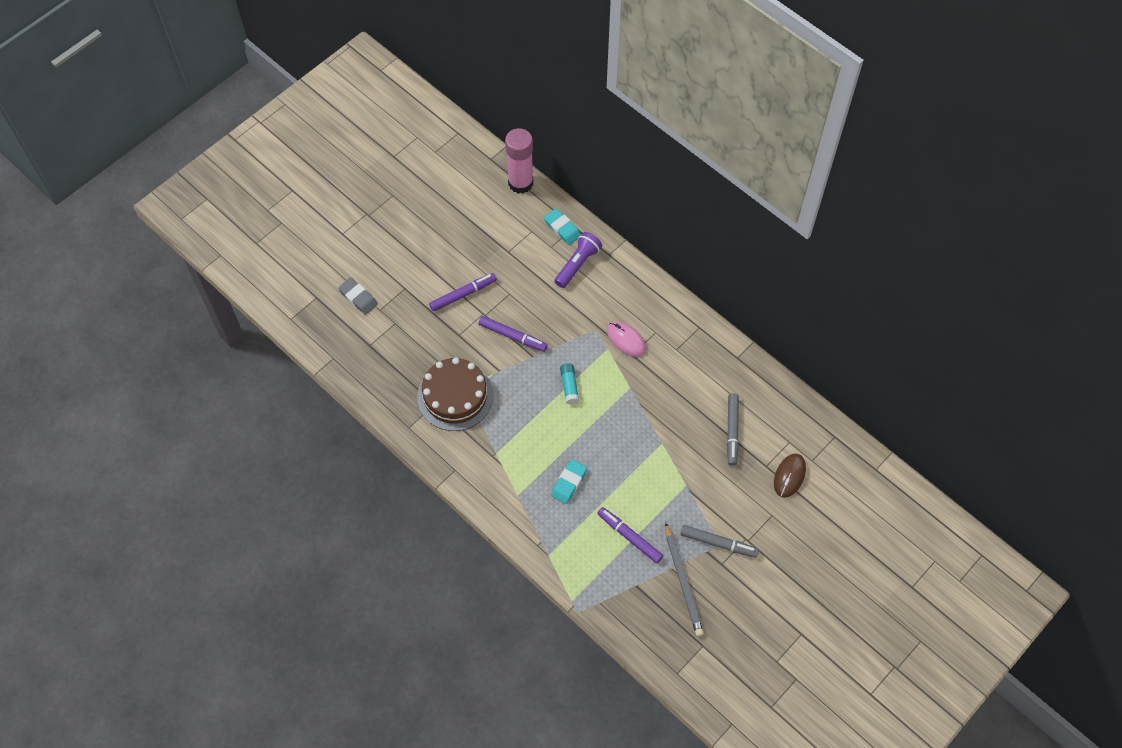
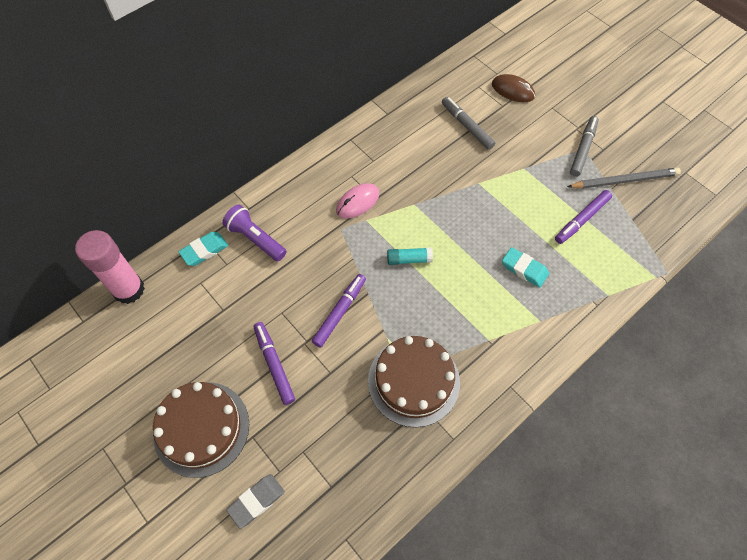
camera: 85 degrees left, 0 degrees up
(409, 254) = (201, 428): none -> brown cake
(732, 431) = (467, 126): grey marker -> grey marker turned 135 degrees counterclockwise

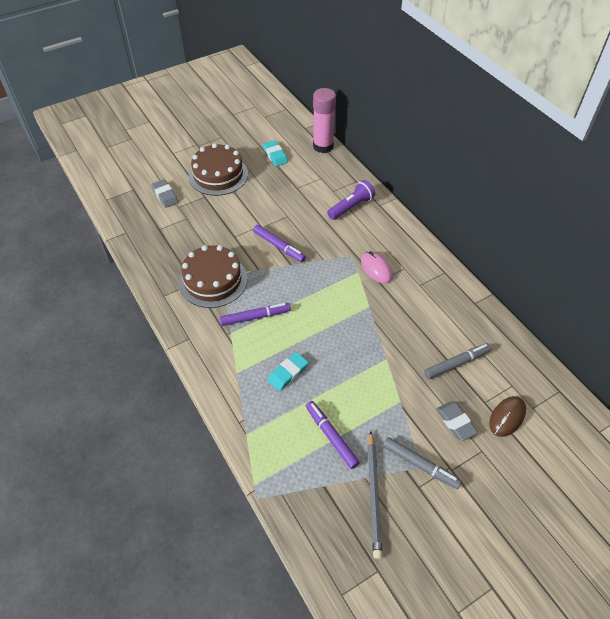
camera: 100 degrees right, 10 degrees down
(204, 250) = (346, 181): turquoise eraser -> turquoise eraser (275, 155)
(274, 364) = (249, 209): purple marker -> purple marker (255, 317)
(409, 259) = (315, 294): turquoise glue stick -> none
(531, 126) = (455, 422): none -> grey eraser

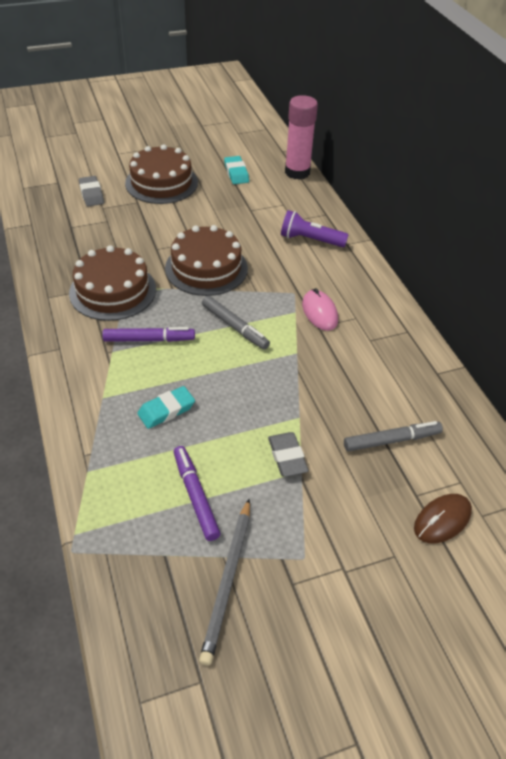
camera: 10 degrees right, 5 degrees down
(279, 246) = (206, 268): purple marker -> brown cake
(351, 207) = (310, 240): purple flashlight -> purple flashlight turned 135 degrees counterclockwise
(420, 465) = (303, 556): grey marker -> grey marker (235, 327)
(455, 422) = (368, 512): grey eraser -> grey eraser (287, 457)

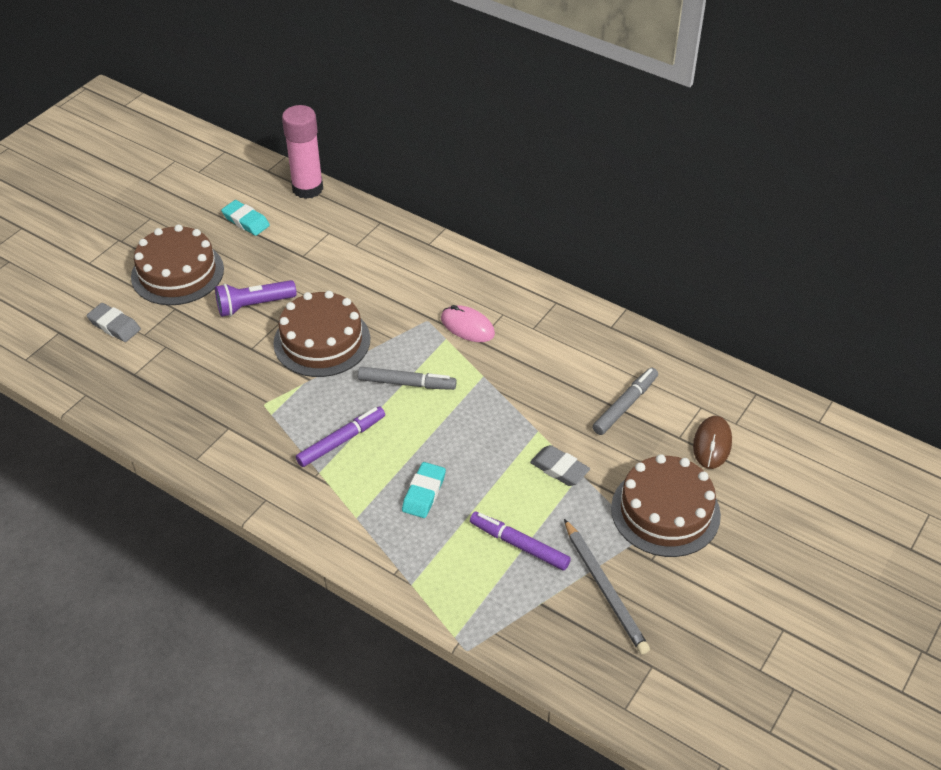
camera: 35 degrees left, 0 degrees up
(113, 291) = (255, 415): brown cake -> brown cake (665, 511)
(310, 240) = (391, 258): purple flashlight -> purple flashlight (254, 306)

